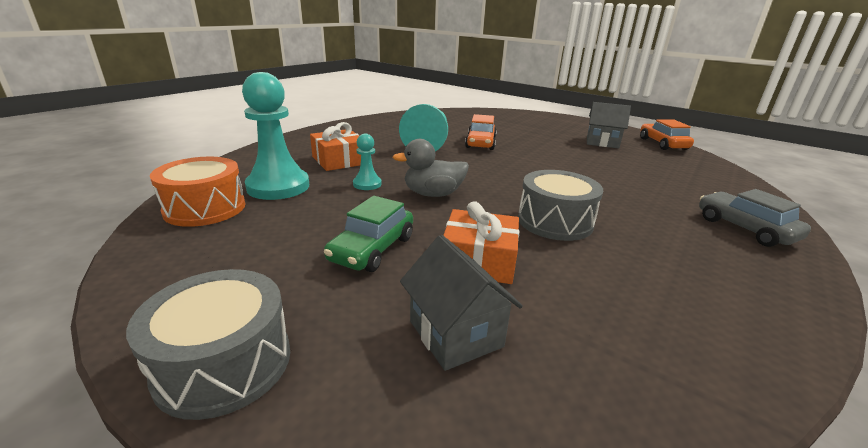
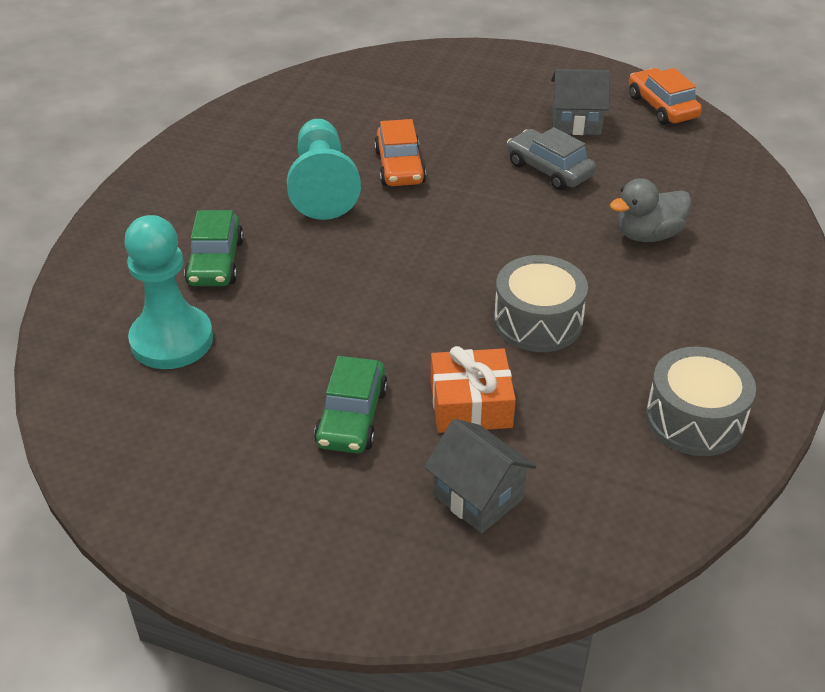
camera: 15 degrees left, 15 degrees up
(205, 208) = (111, 403): orange drum -> none
(224, 363) = (297, 576): grey drum -> grey drum (694, 419)
(339, 160) = (216, 262): orange gift -> green car
(367, 184) = (285, 306): turquoise pawn -> none
(433, 194) = (379, 305): grey duck -> grey duck (647, 235)
(744, 228) = (746, 281): grey car -> grey car (549, 170)

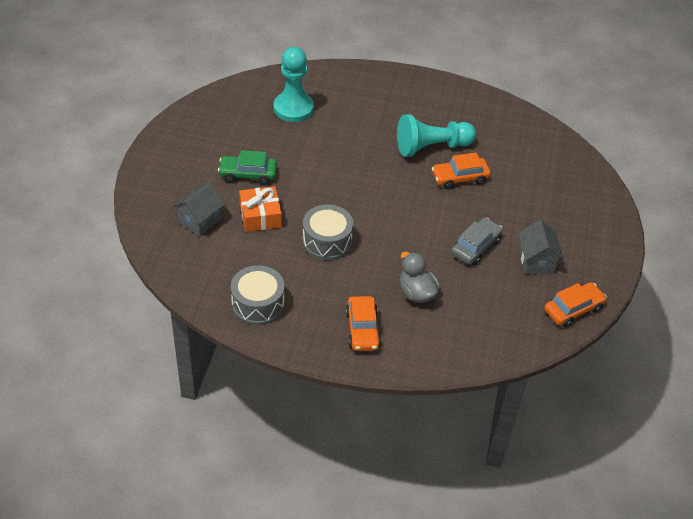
camera: 80 degrees right, 5 degrees up
(216, 262) = (355, 115): green car -> none
(731, 297) = (362, 329): none -> orange car

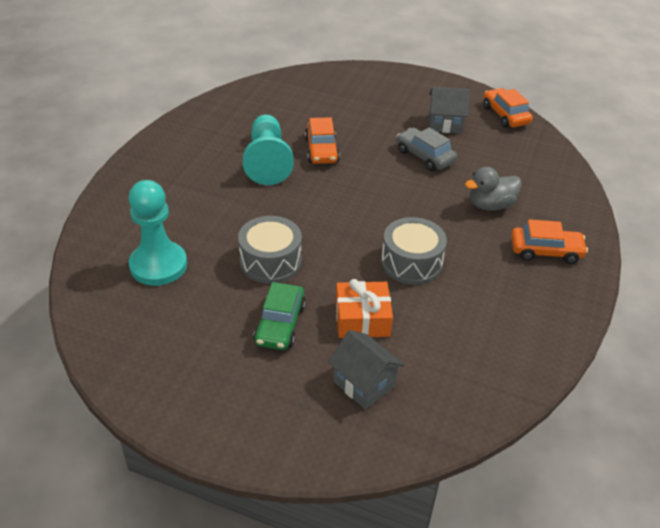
camera: 80 degrees left, 5 degrees down
(258, 304) = (516, 335): grey drum -> grey drum (270, 261)

